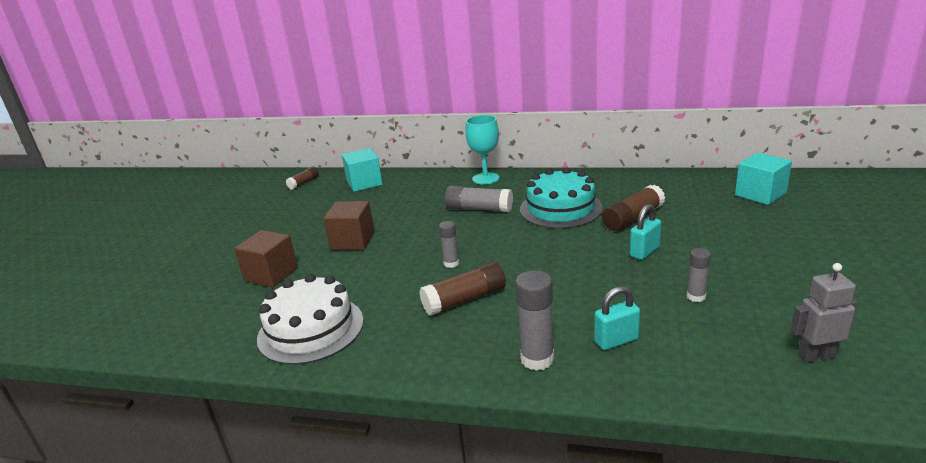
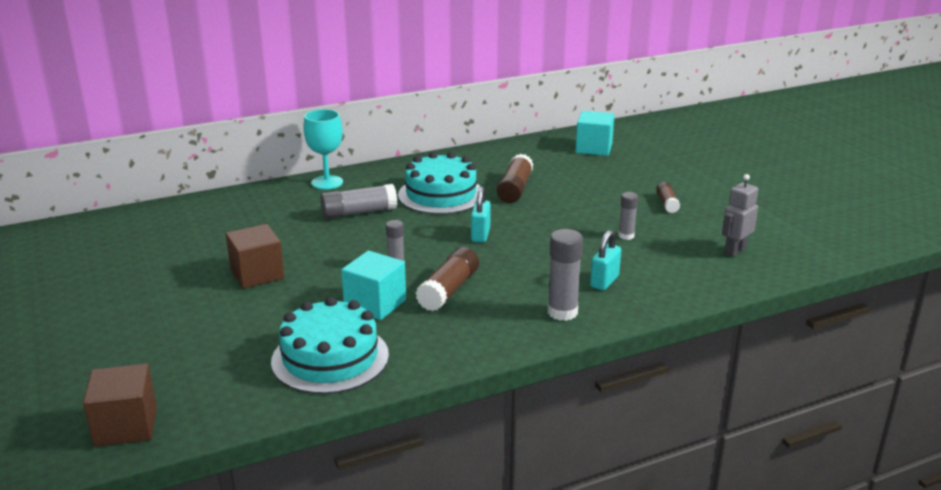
camera: 40 degrees left, 0 degrees up
(271, 274) = (205, 329): brown cube -> brown cube (126, 426)
(304, 183) = (92, 232): brown glue stick -> brown glue stick (667, 203)
(311, 329) = (330, 358): white cake -> turquoise cake
(364, 183) = (181, 216): turquoise cube -> turquoise cube (375, 304)
(644, 252) = (554, 213): turquoise padlock -> turquoise padlock (480, 235)

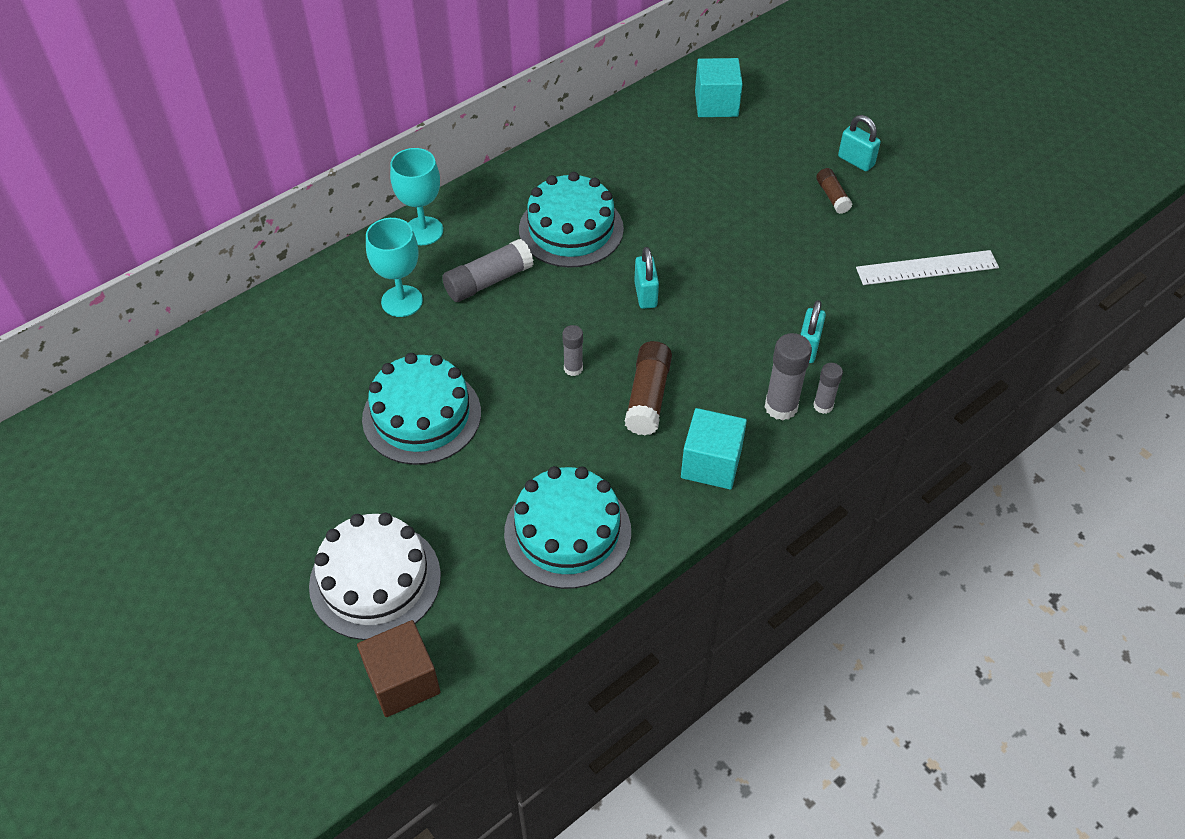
camera: 15 degrees left, 25 degrees up
(150, 360) = (375, 580): none -> white cake
(257, 274) = (421, 415): brown cube -> turquoise cake
(285, 214) = (402, 301): none -> turquoise goblet
(375, 304) = (577, 437): turquoise cube -> turquoise cube (711, 463)
(515, 189) = (652, 202): brown glue stick -> none
(626, 236) = (806, 264): grey glue stick -> grey glue stick (823, 406)
(696, 188) = (856, 161): none -> turquoise padlock
(734, 251) = (927, 268): grey robot -> white ruler

